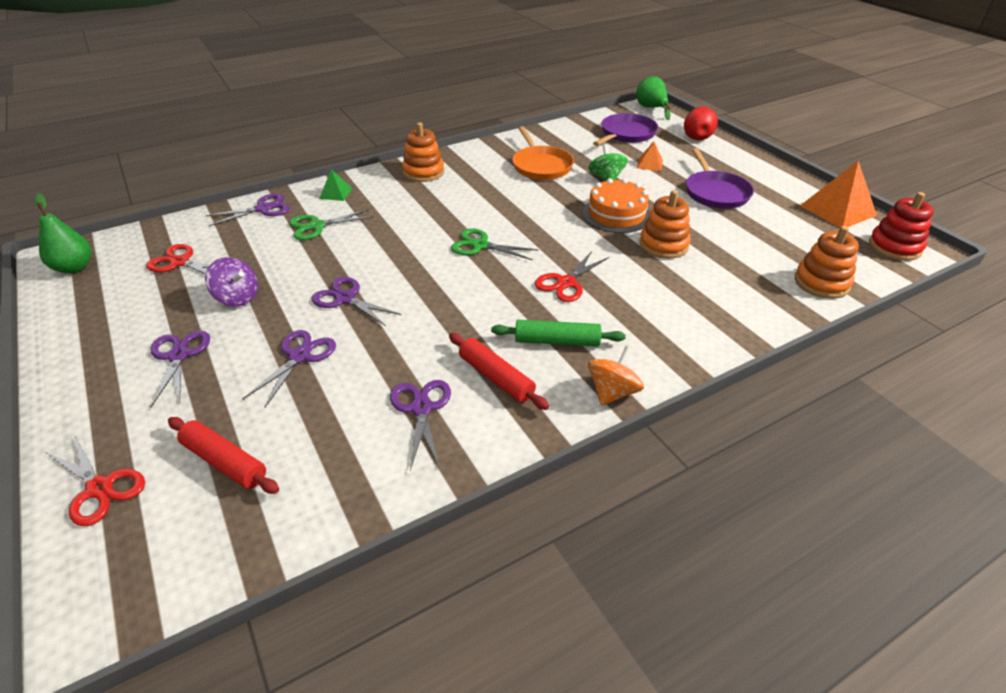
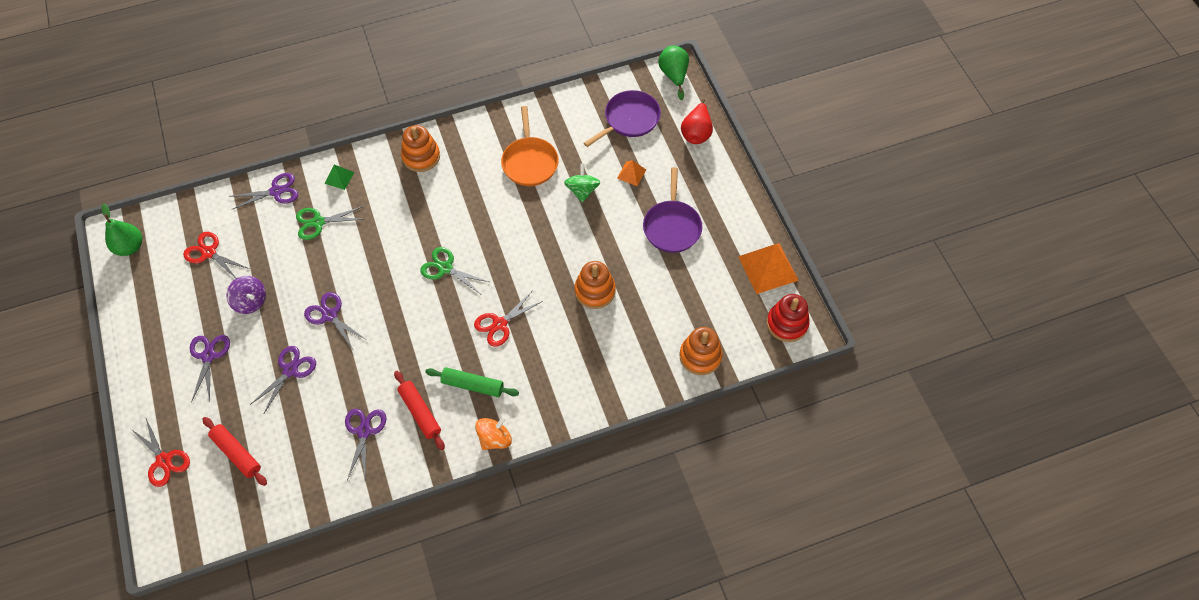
camera: 10 degrees right, 20 degrees up
(616, 214) = (572, 244): orange cake -> none

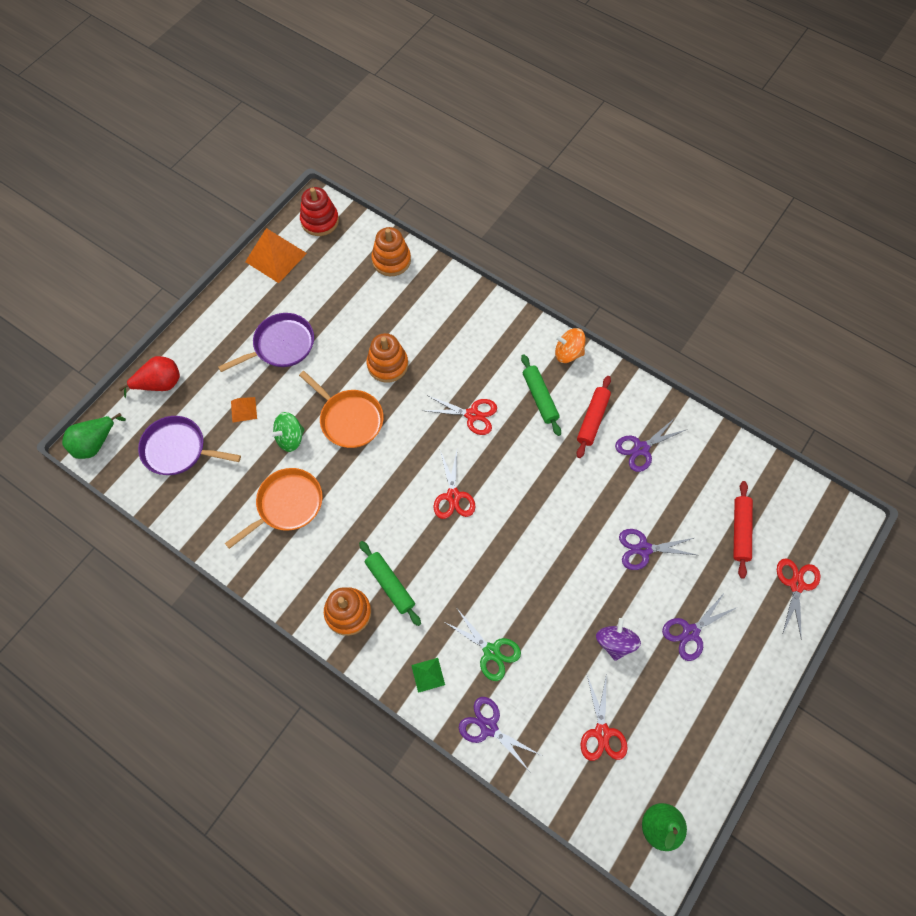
camera: 125 degrees left, 5 degrees up
(330, 315) = (571, 558): purple scissors -> none
(417, 191) = (390, 584): none -> green rolling pin
(445, 268) = (453, 496): green scissors -> red scissors
(566, 237) = (349, 419): none -> orange pan

